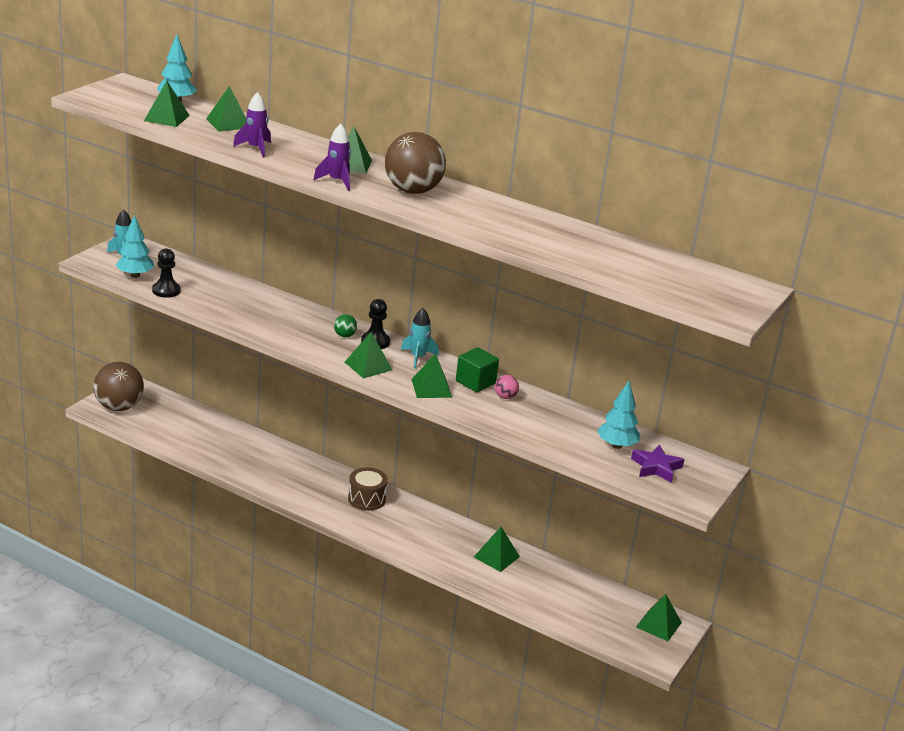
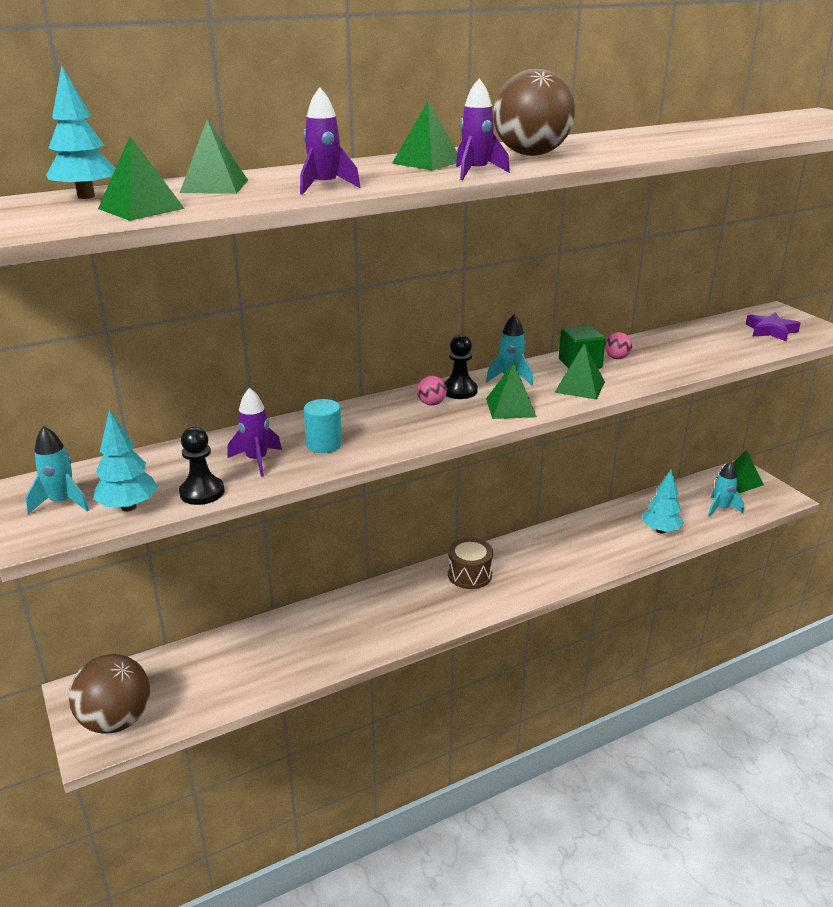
camera: 55 degrees left, 0 degrees up
(214, 296) = (257, 460): none -> purple rocket
(253, 312) = (324, 444): none -> turquoise cylinder
(344, 335) = (431, 403): green ball -> pink ball
(496, 556) = (609, 528): green pyramid -> none
(593, 618) = (721, 509): none -> turquoise rocket
(616, 445) = (728, 336): turquoise tree -> turquoise tree (660, 530)

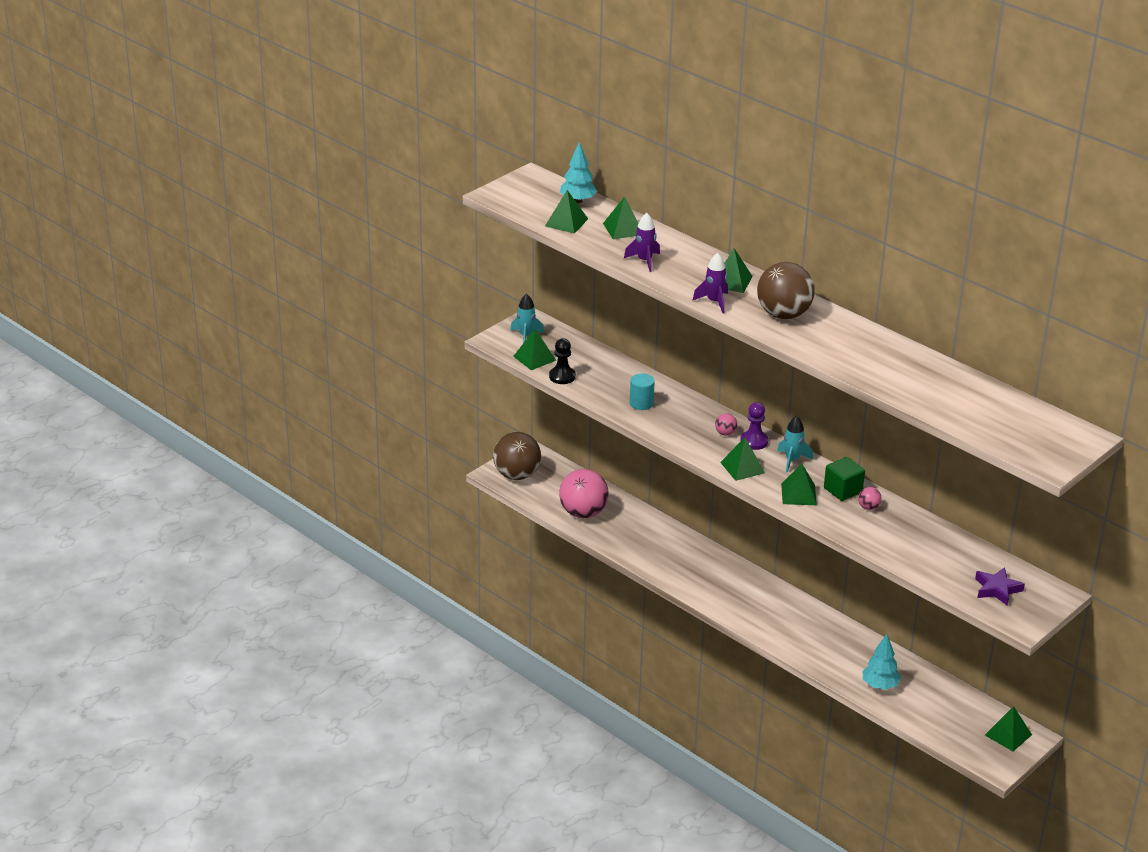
camera: 70 degrees right, 5 degrees up
(128, 507) = (534, 358): turquoise tree -> green pyramid
(251, 672) = (583, 513): none -> pink ball
(257, 460) = (607, 385): purple rocket -> none
(459, 391) = (754, 441): black pawn -> purple pawn
(469, 575) = (745, 587): brown drum -> none
(721, 509) = (944, 722): turquoise rocket -> none

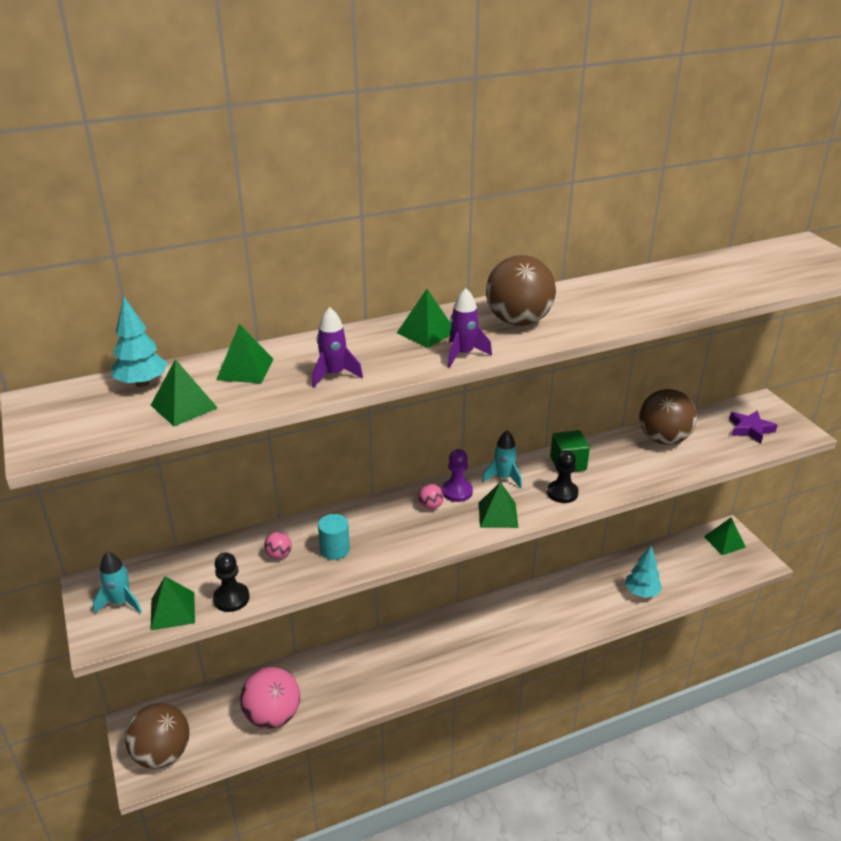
camera: 65 degrees left, 0 degrees up
(798, 494) = (562, 493): green pyramid -> black pawn
(868, 507) = (602, 457): pink ball -> pink ball (279, 555)
(930, 538) = (663, 439): none -> brown ball

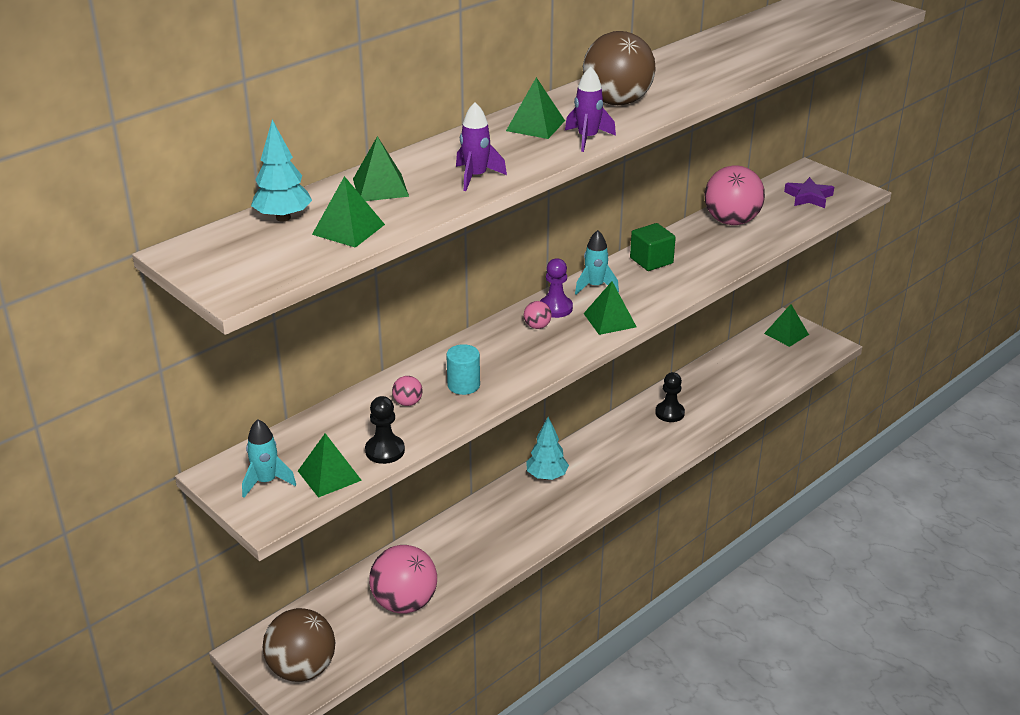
camera: 20 degrees left, 0 degrees up
(562, 493) = (661, 288): black pawn -> black pawn (669, 413)
(641, 592) = (727, 398): turquoise tree -> turquoise tree (546, 476)
(663, 439) = (731, 221): brown ball -> pink ball

